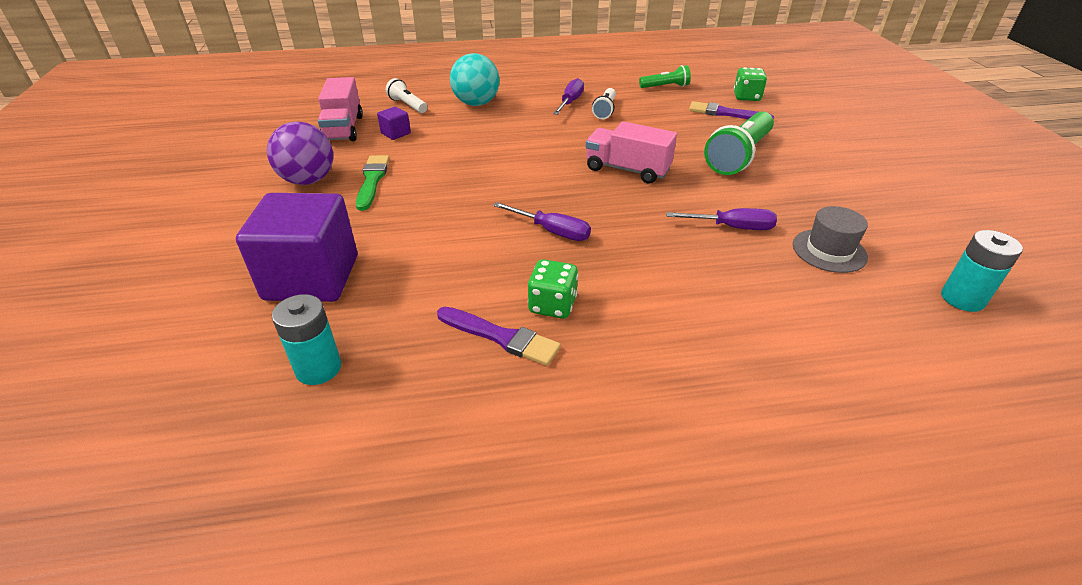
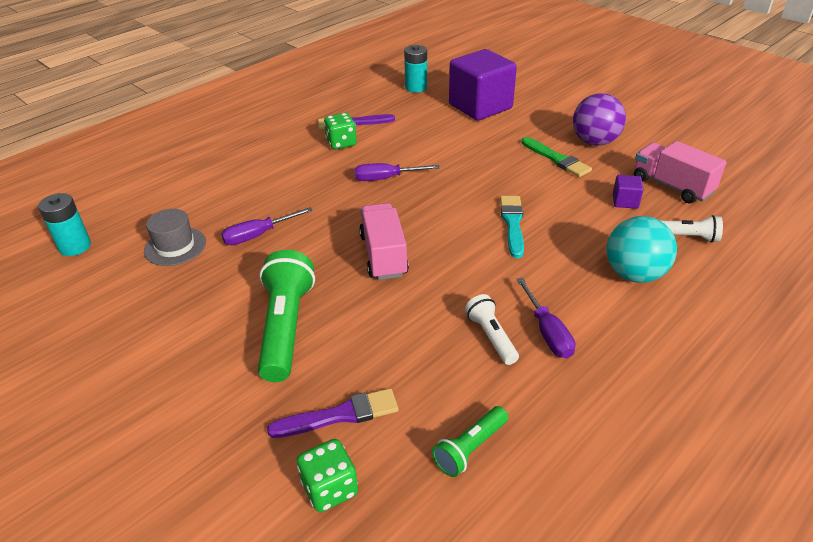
camera: 145 degrees right, 0 degrees up
(500, 152) = (512, 223): none -> turquoise brush
(627, 170) = (383, 255): pink truck -> pink truck turned 90 degrees counterclockwise

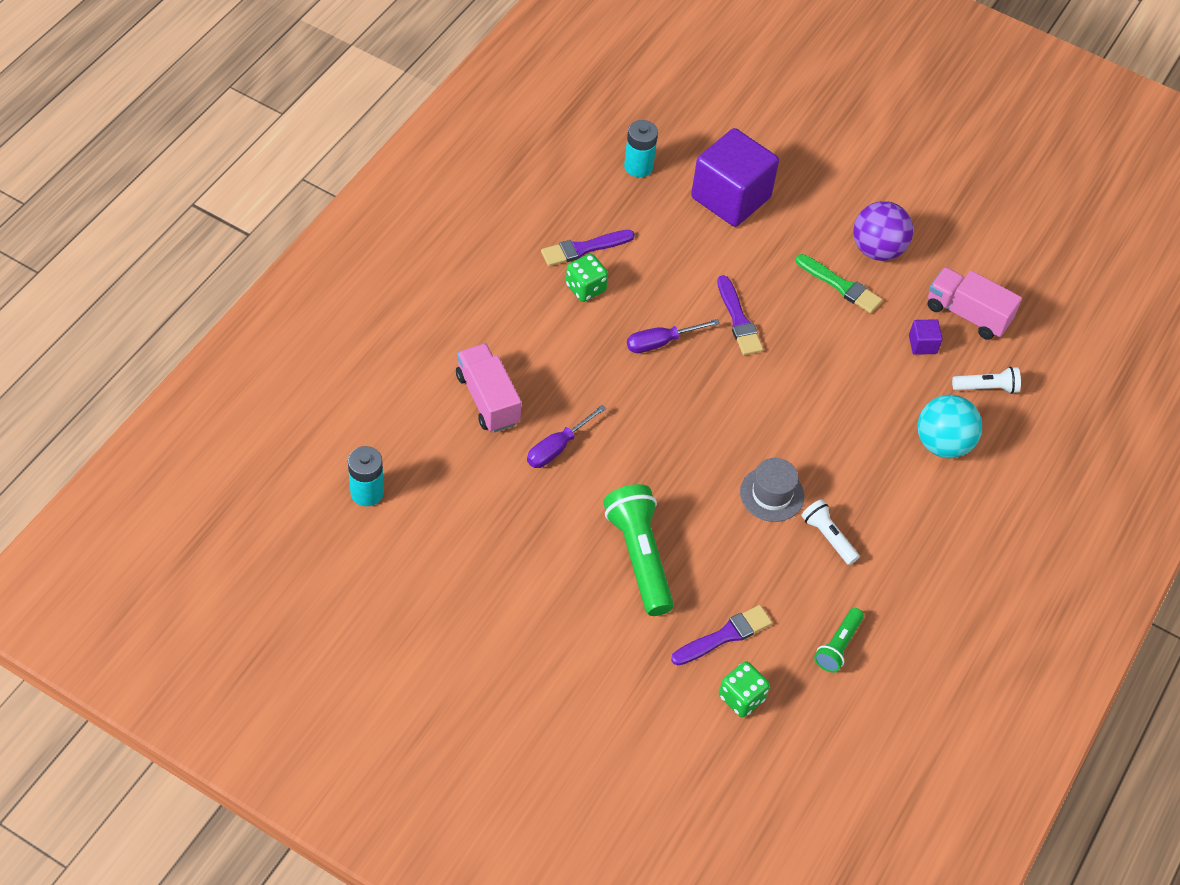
camera: 20 degrees left, 15 degrees up
(175, 246) = (476, 476): grey hat -> grey hat (772, 494)
(383, 255) = (698, 456): pink truck -> pink truck (488, 399)
(459, 171) = (738, 320): none -> purple brush
(512, 223) = (815, 393): turquoise brush -> none
(547, 332) = (876, 524): purple screwdriver -> none

